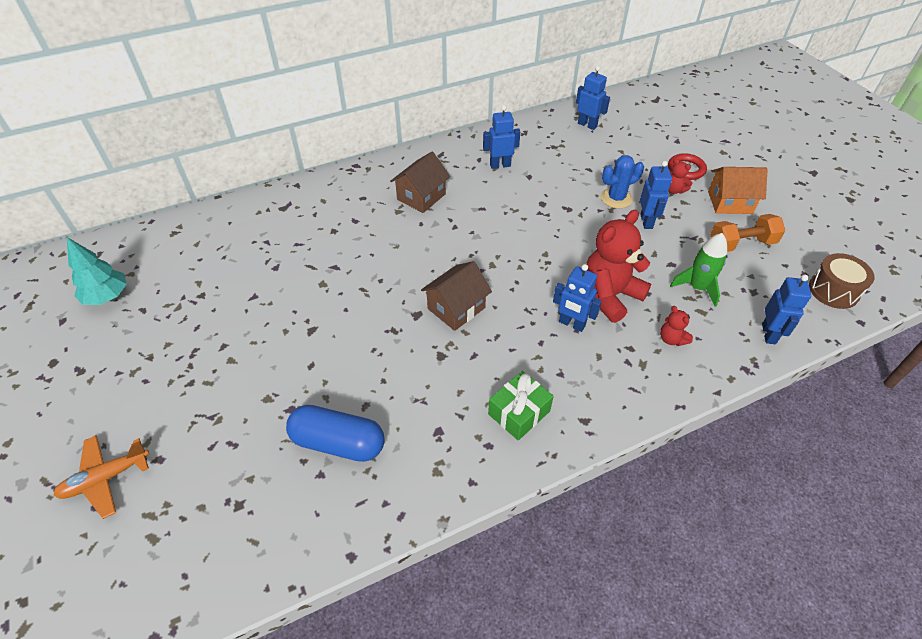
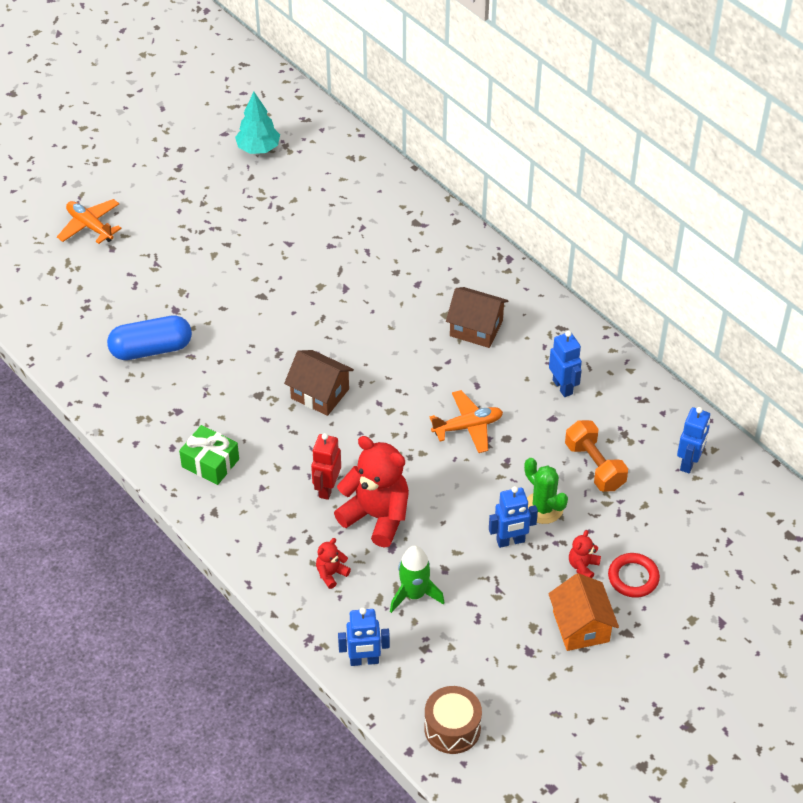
camera: 75 degrees right, 0 degrees up
(338, 443) = (151, 349): blue capsule -> blue capsule turned 75 degrees clockwise
(524, 222) = (468, 427): none -> orange plane
(571, 324) = (327, 488): blue robot -> red robot
(616, 198) = (543, 508): blue cactus -> green cactus
(741, 244) = (504, 638): orange dumbbell -> orange dumbbell (594, 466)

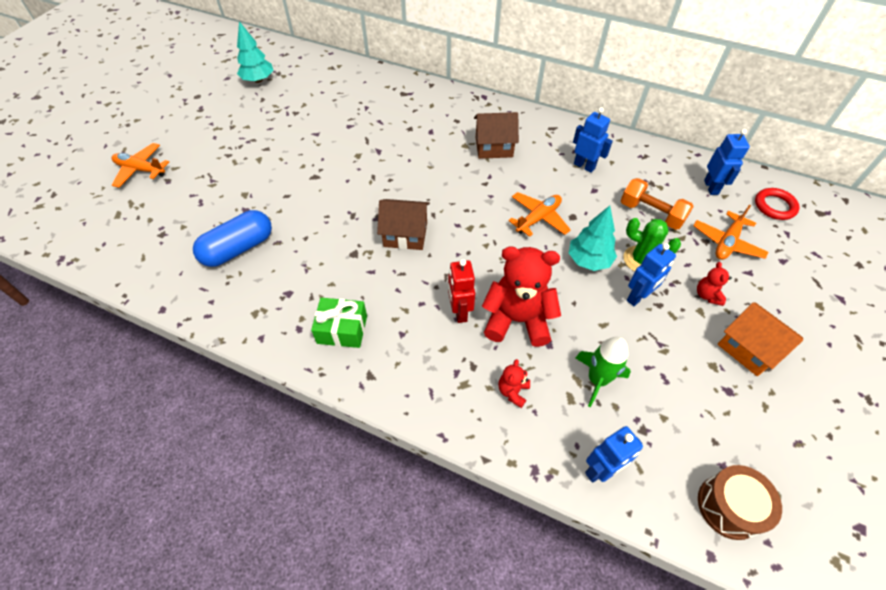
camera: 25 degrees left, 5 degrees up
(488, 488) = (588, 260): none -> turquoise tree
(633, 577) = (750, 289): red ring -> red ring (774, 206)
(651, 525) = (727, 242): none -> orange plane

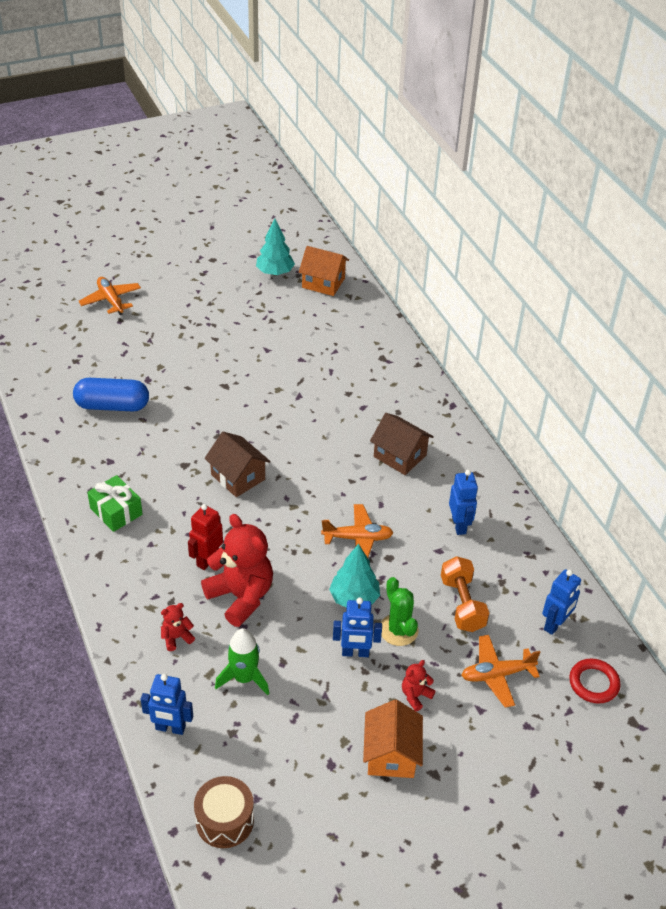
camera: 40 degrees right, 10 degrees down
(303, 69) = (323, 283): none -> orange house

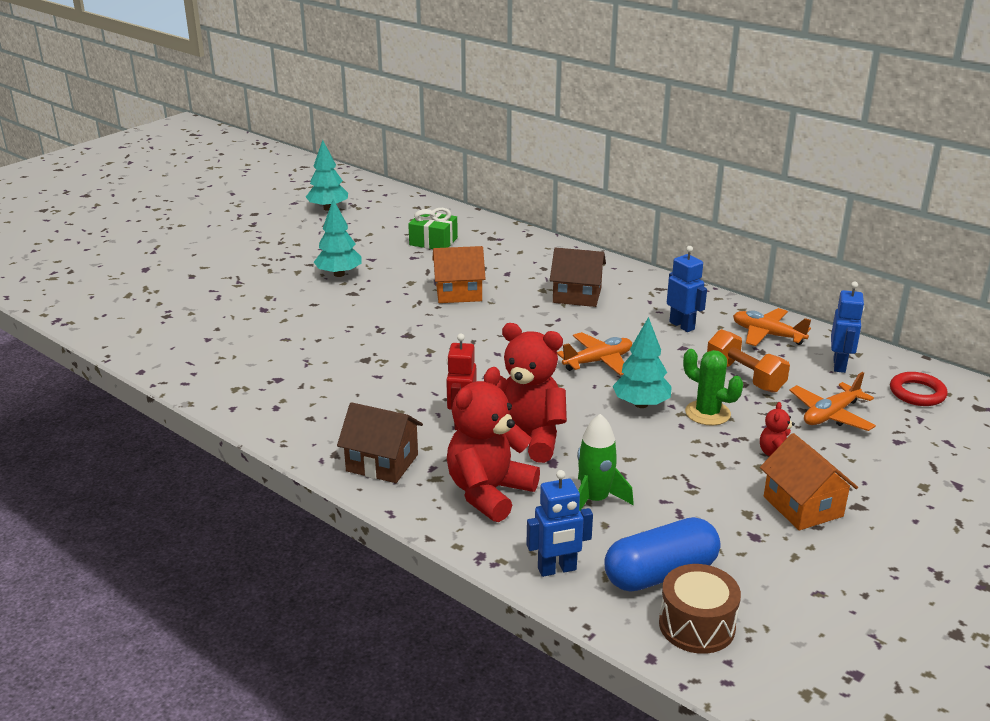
camera: 25 degrees left, 15 degrees down
(111, 300) = (167, 264): orange plane -> orange plane (767, 335)
(112, 406) = (241, 337): blue capsule -> blue capsule (660, 574)
(116, 511) = (322, 415): green gift -> green gift (433, 241)
(176, 637) = (489, 492): red teddy bear -> red teddy bear, size x2.23
(229, 359) = (339, 274): none -> turquoise tree
(238, 477) = (432, 352): brown house -> brown house (382, 463)
(323, 283) = (383, 204): orange house -> orange house (458, 293)
(355, 653) = (685, 443): blue robot -> none

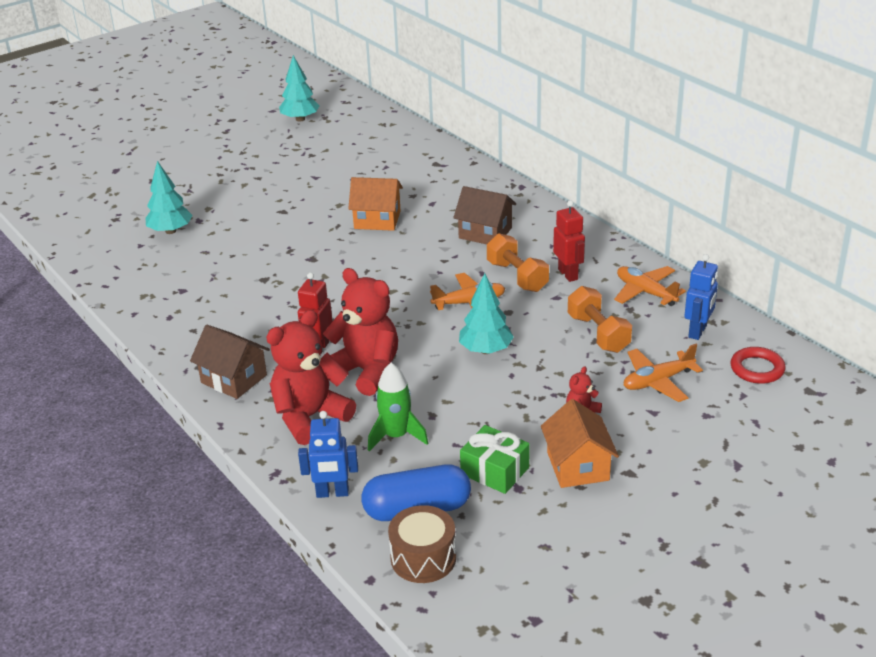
camera: 15 degrees right, 5 degrees up
(339, 274) = (279, 190): turquoise tree -> turquoise tree (171, 231)
(433, 241) = (380, 163): green gift -> green gift (495, 471)
(632, 332) = (517, 276): none -> orange dumbbell
(682, 325) = (568, 274): blue robot -> red robot
(707, 413) = (542, 366): green cactus -> none

